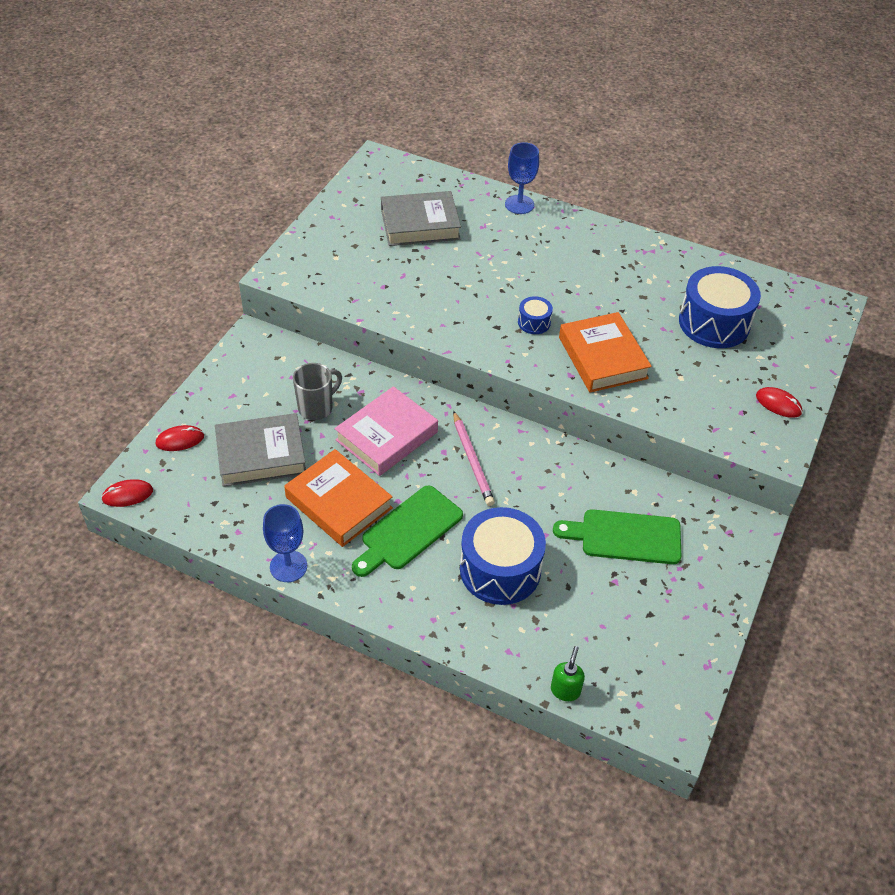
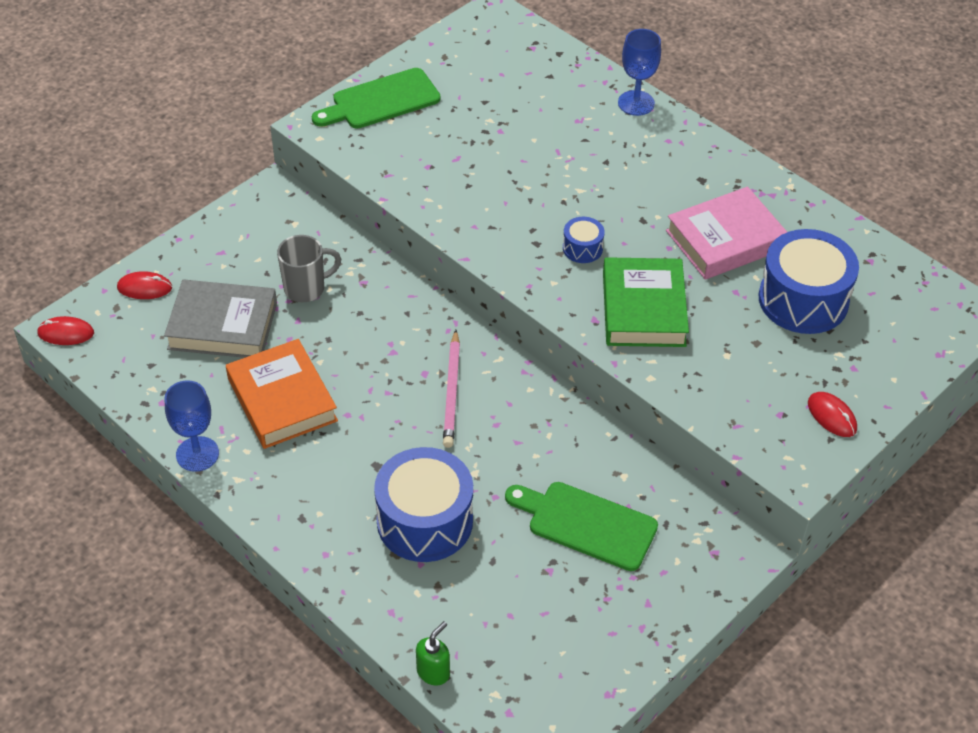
camera: 20 degrees right, 0 degrees up
(387, 436) = (369, 339): pink book -> pink book (725, 240)
(408, 531) = (343, 451): green cutting board -> green cutting board (381, 101)
(420, 224) = (505, 102): grey book -> none
(602, 358) = (643, 309): orange book -> green book

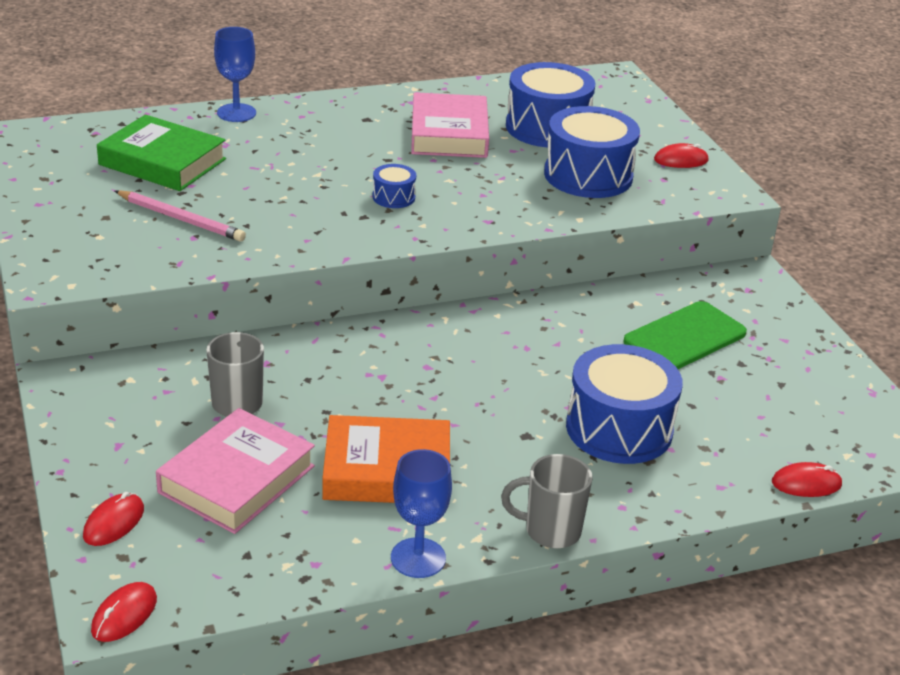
camera: 65 degrees left, 15 degrees down
(222, 326) = (236, 479): grey book -> pink book
(270, 519) = (550, 531): none -> grey mug
(381, 101) = (62, 232): green cutting board -> none
(433, 672) = (806, 483): green soap dispenser -> red mouse
(451, 391) = (465, 358): pink pencil -> pink pencil (180, 219)
(643, 309) = (496, 195): green book -> green book (162, 162)
(736, 358) = (588, 175): none -> blue drum

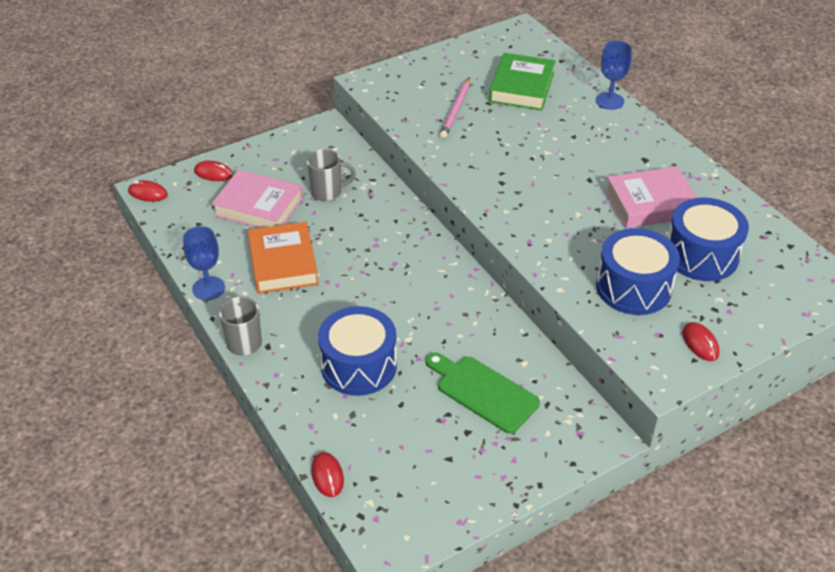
camera: 80 degrees right, 10 degrees up
(393, 197) = (536, 191): blue drum -> none

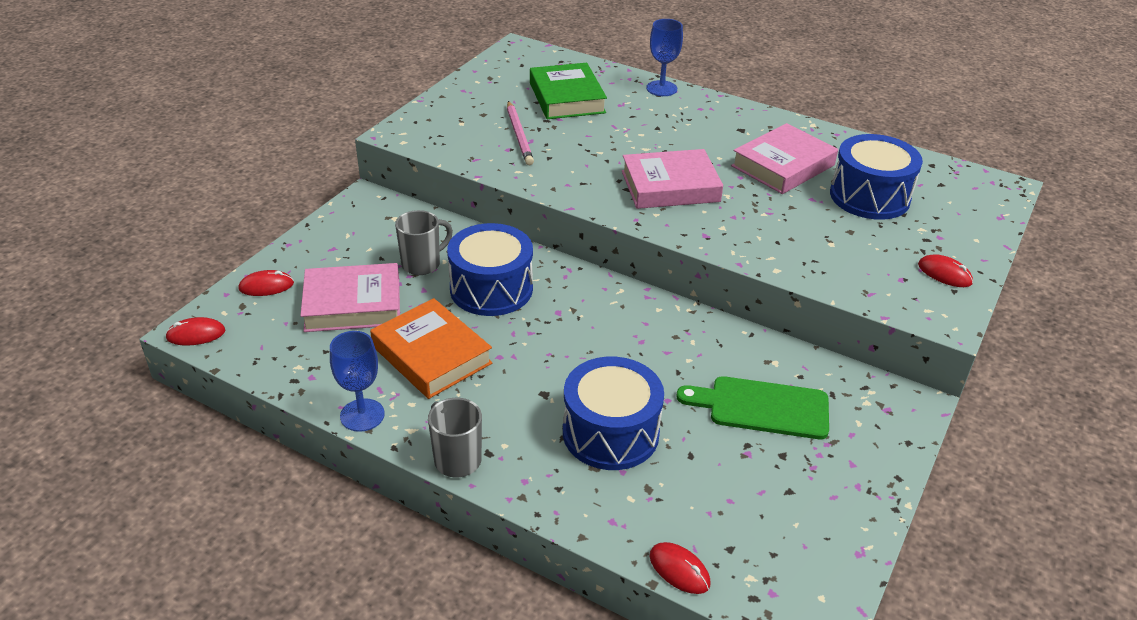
camera: 30 degrees left, 5 degrees down
(538, 191) = (670, 186): none -> pink book
(633, 287) = (840, 244): blue drum -> blue drum (491, 289)

